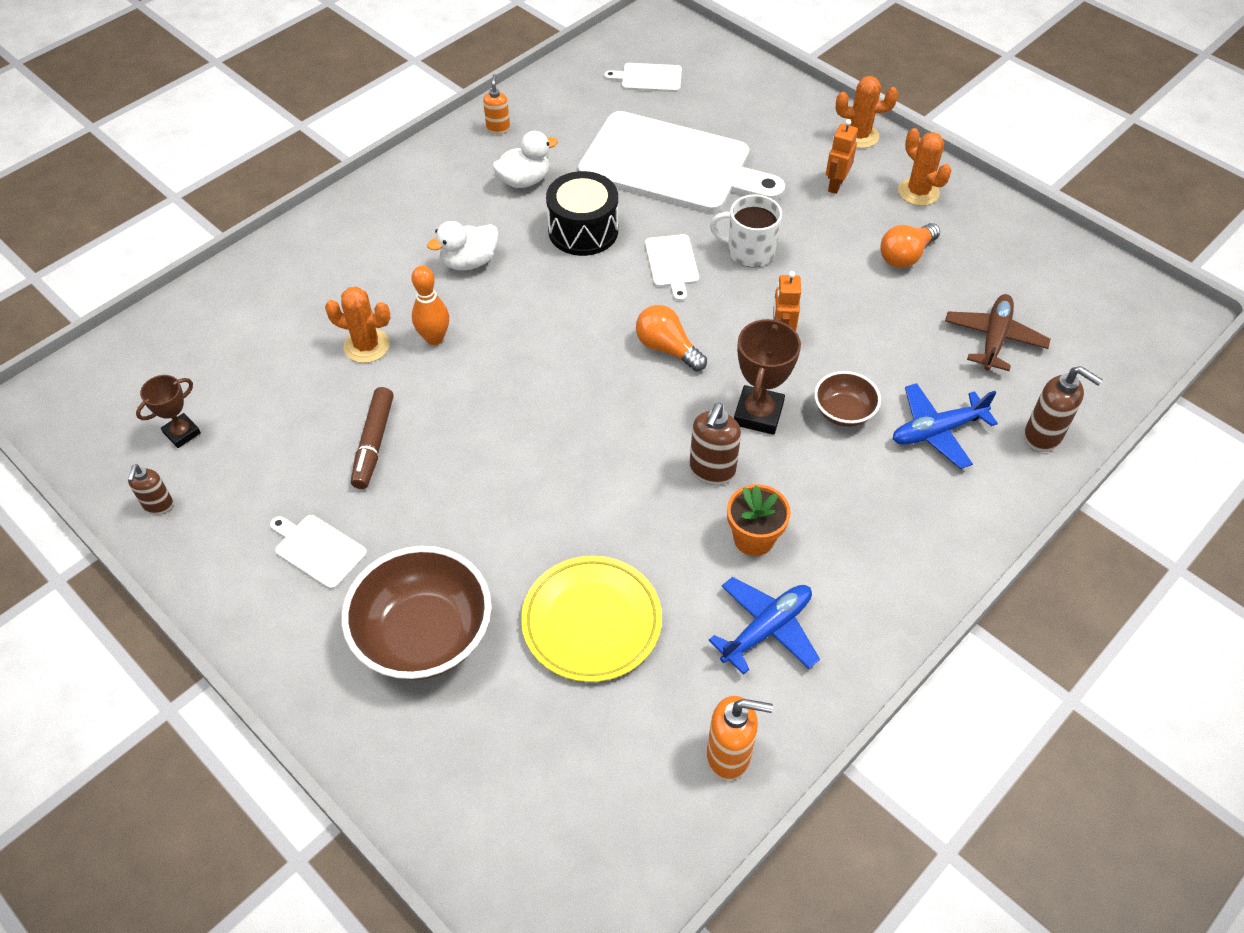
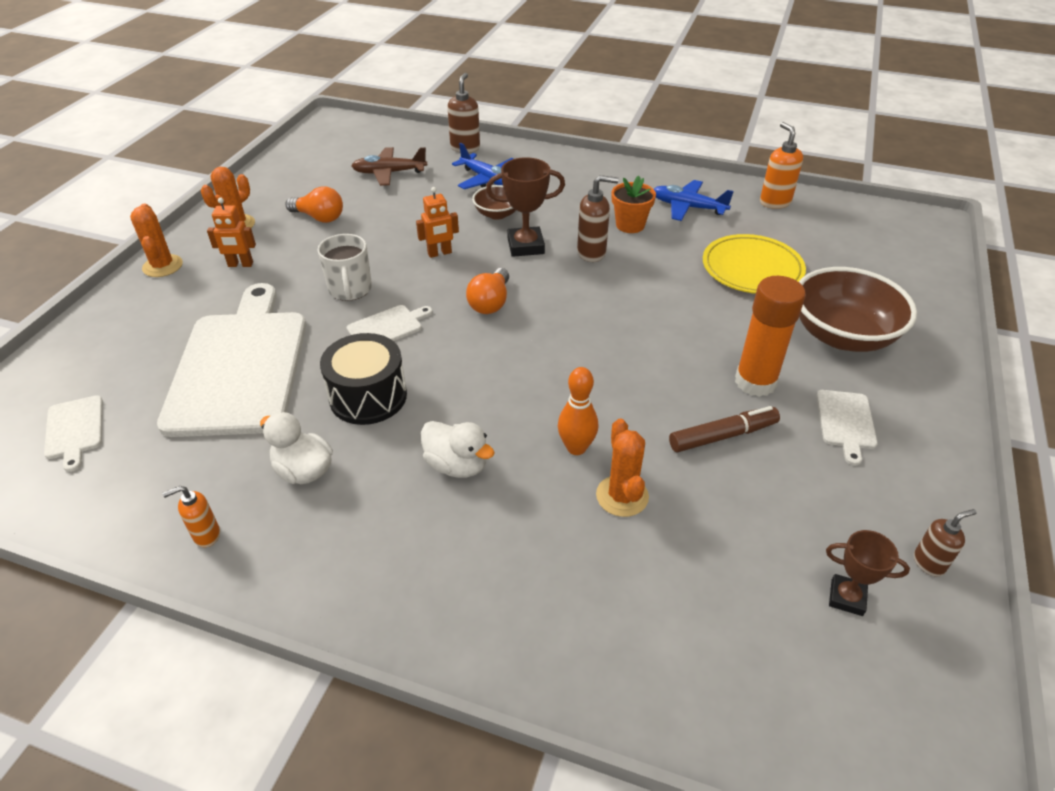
camera: 115 degrees left, 10 degrees down
(416, 508) = (755, 382): none -> orange glue stick

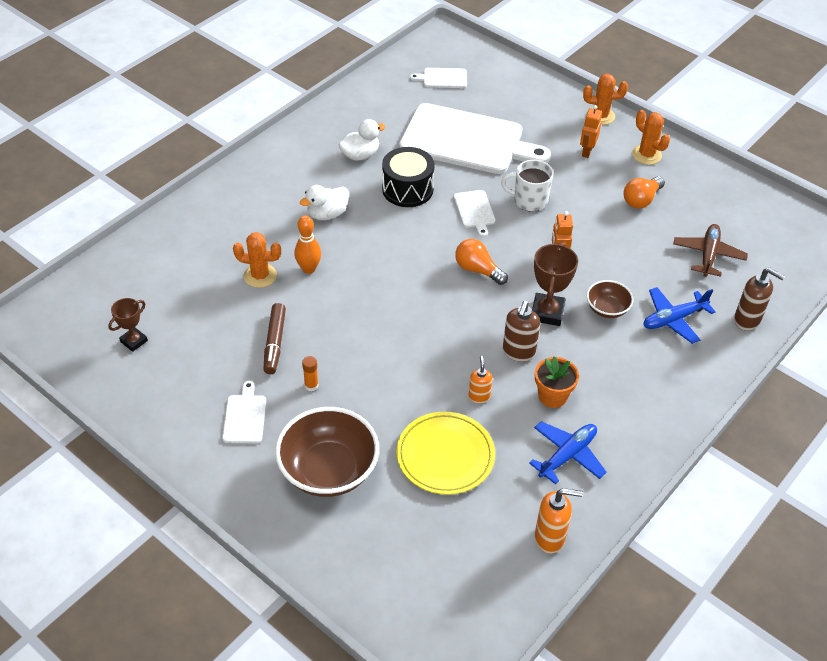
camera: 110 degrees right, 5 degrees up
(206, 535) = (336, 118): orange soap dispenser -> orange soap dispenser (479, 396)
(755, 382) = (311, 385): orange glue stick -> orange glue stick, size x0.43
(846, 422) = (245, 416): white cutting board -> white cutting board turned 60 degrees clockwise
(929, 563) = (125, 391): brown soap dispenser -> none

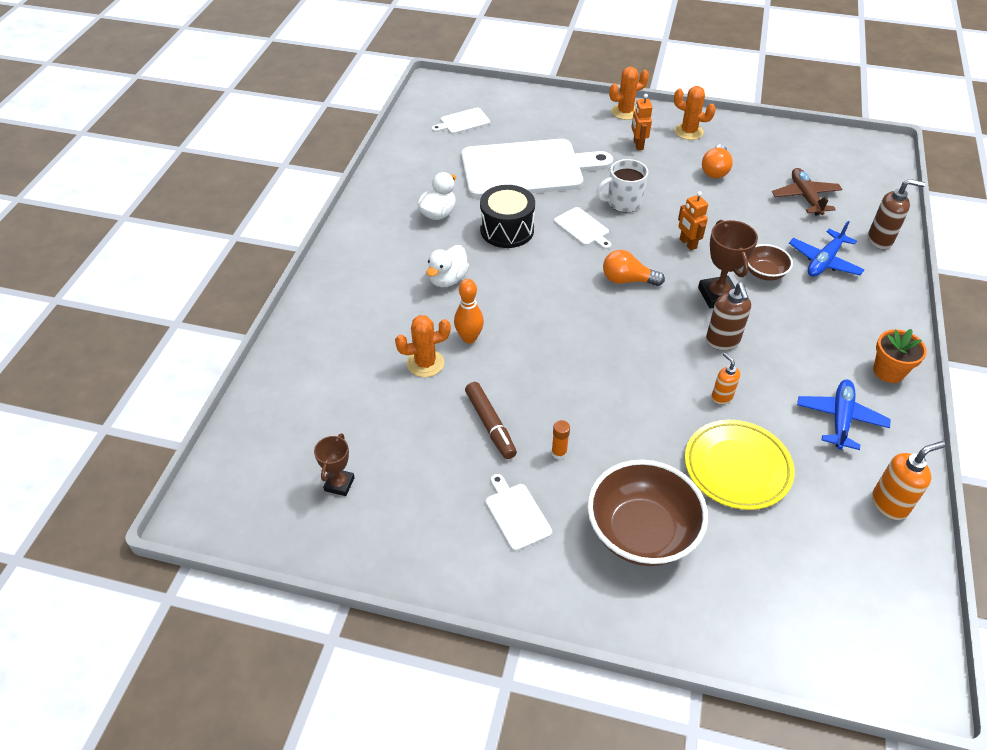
camera: 25 degrees left, 0 degrees up
(552, 396) = (783, 369): orange flower pot -> orange flower pot (888, 371)

